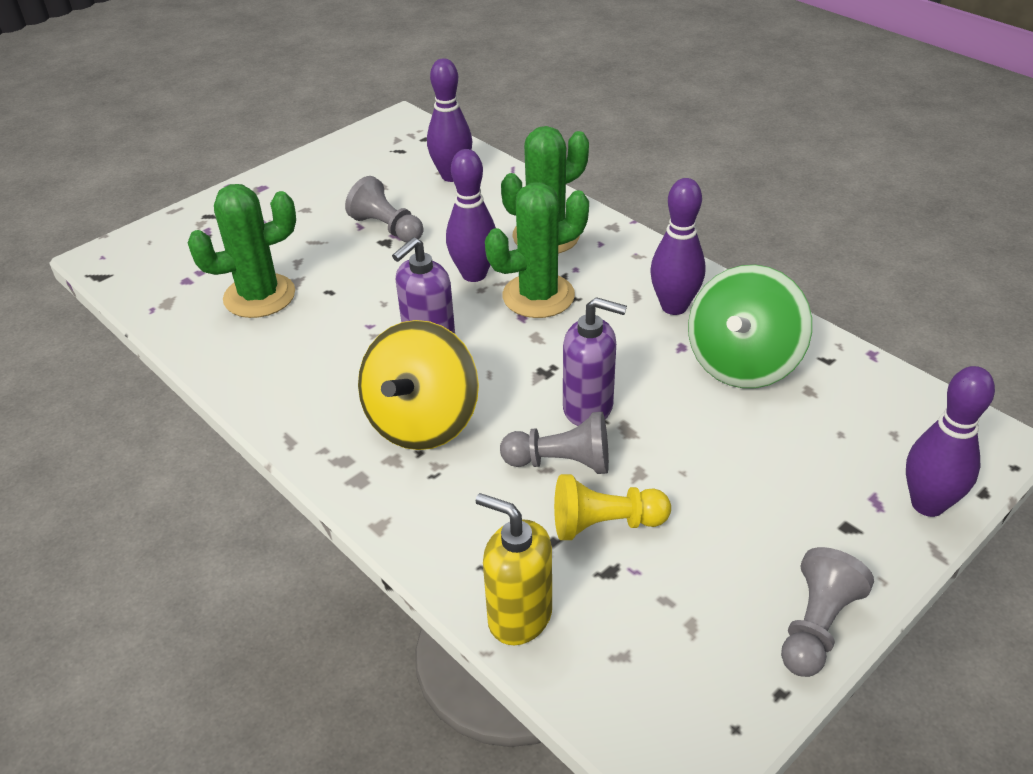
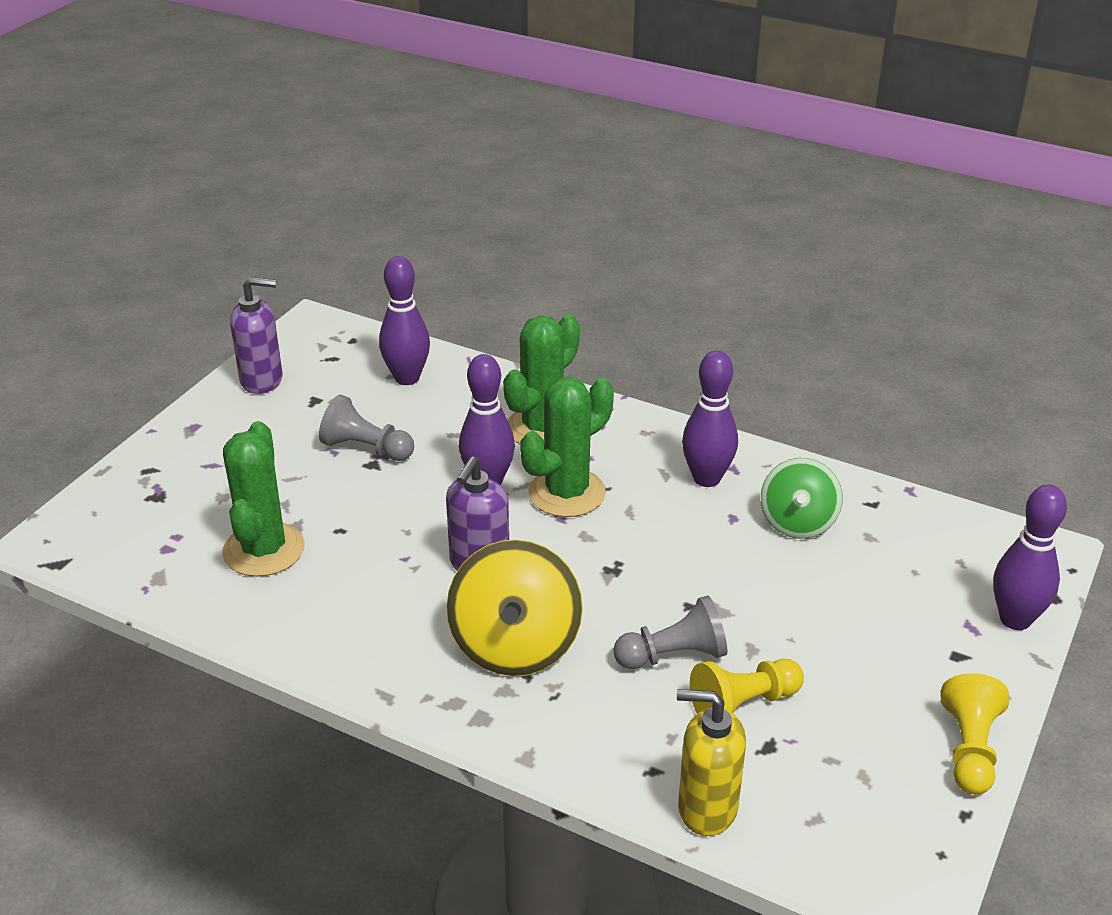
camera: 20 degrees left, 5 degrees down
(259, 296) = (264, 550): green cactus -> green cactus turned 45 degrees counterclockwise
(588, 408) = (673, 596): purple soap dispenser -> purple soap dispenser (262, 380)
(743, 363) = (797, 522): green spinning top -> green spinning top, size x0.66
(816, 626) = (969, 749): grey pawn -> yellow pawn

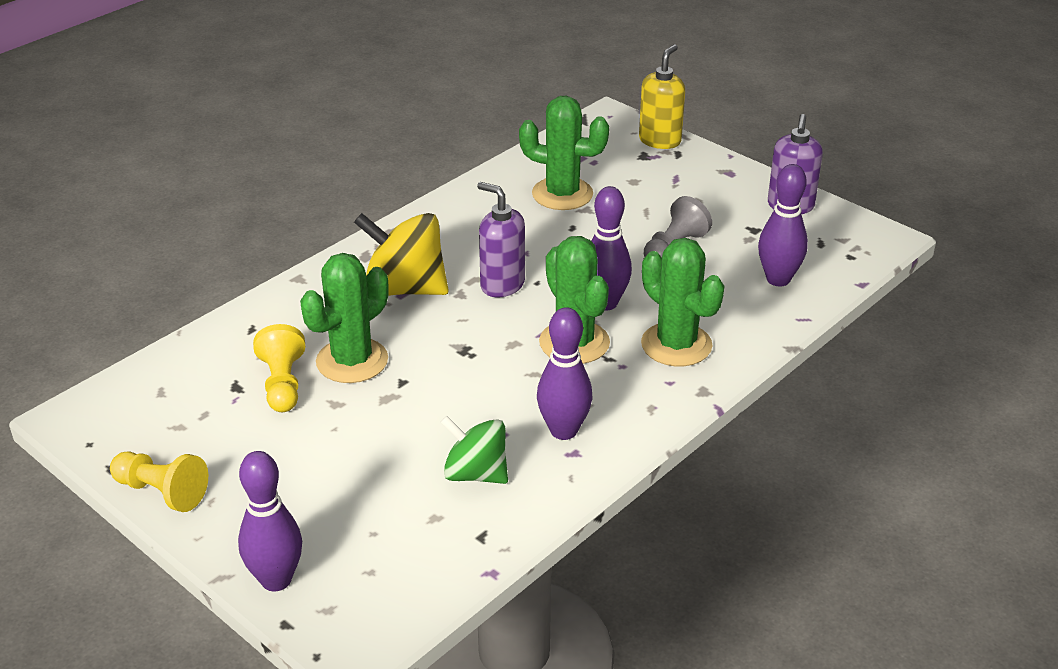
camera: 105 degrees right, 0 degrees up
(673, 655) = (352, 361): grey pawn -> green cactus
(706, 808) = (204, 344): yellow soap dispenser -> yellow soap dispenser (660, 140)

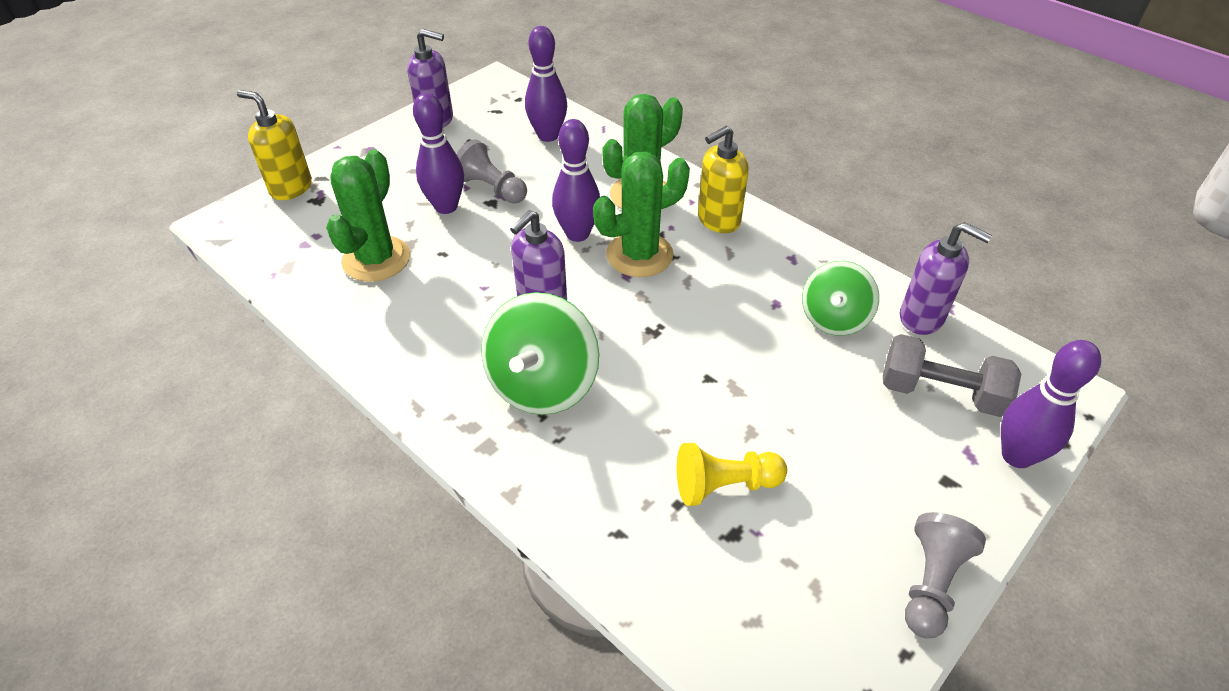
camera: 90 degrees left, 10 degrees up
(162, 492) = (931, 584): yellow pawn -> grey pawn
(352, 361) = (677, 423): green cactus -> none
(364, 538) = (940, 393): none -> grey dumbbell
(404, 289) = (543, 385): yellow spinning top -> green spinning top
(474, 544) = (922, 318): none -> purple soap dispenser
(563, 431) = (765, 263): purple bowling pin -> purple bowling pin (446, 207)
(636, 400) = (718, 220): none -> yellow soap dispenser

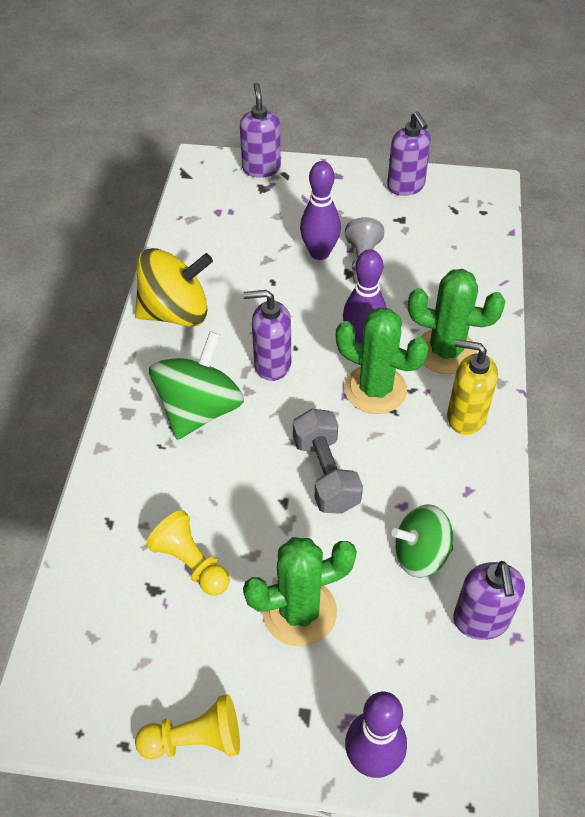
camera: 55 degrees right, 5 degrees up
(291, 188) = (261, 168): yellow soap dispenser -> purple soap dispenser
(376, 259) = (236, 253): green cactus -> green cactus (299, 611)
(398, 341) = (176, 313): none -> yellow spinning top
(543, 385) = (199, 409): green spinning top -> green spinning top turned 135 degrees clockwise
(548, 136) = (457, 256): purple bowling pin -> none
(931, 584) = (195, 739): grey pawn -> yellow pawn
(940, 393) = (399, 671): grey dumbbell -> grey dumbbell (325, 474)

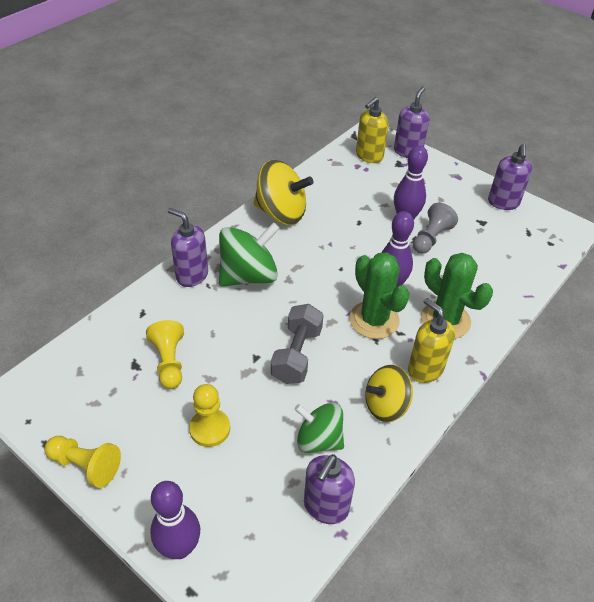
camera: 30 degrees right, 5 degrees down
(222, 193) = (369, 156): none -> yellow soap dispenser
(272, 364) = (317, 271): purple soap dispenser -> purple soap dispenser (192, 275)
(299, 611) = (210, 429): green cactus -> yellow pawn
(457, 478) = (386, 405): none -> yellow spinning top

